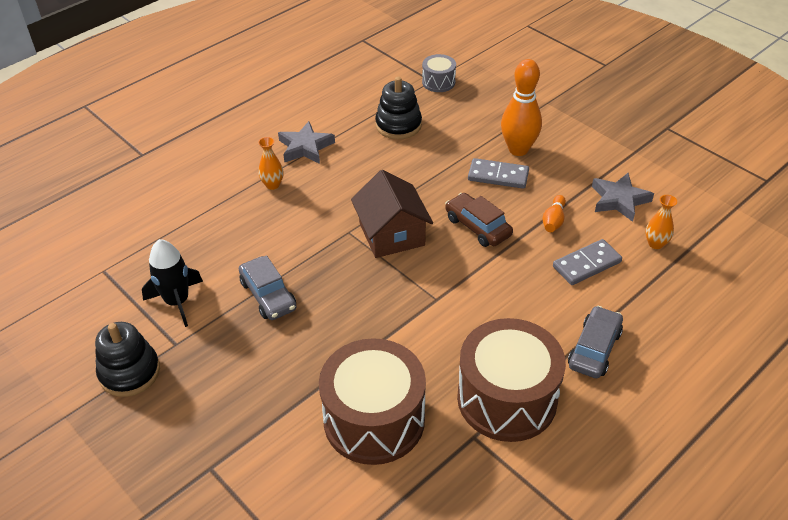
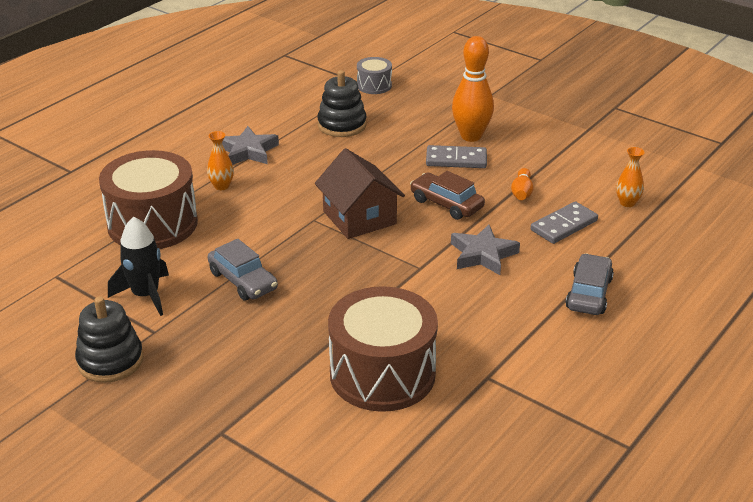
camera: 10 degrees left, 10 degrees down
(507, 398) = (512, 342): brown drum -> brown drum (152, 224)
(619, 200) = (582, 170): grey star -> grey star (482, 254)

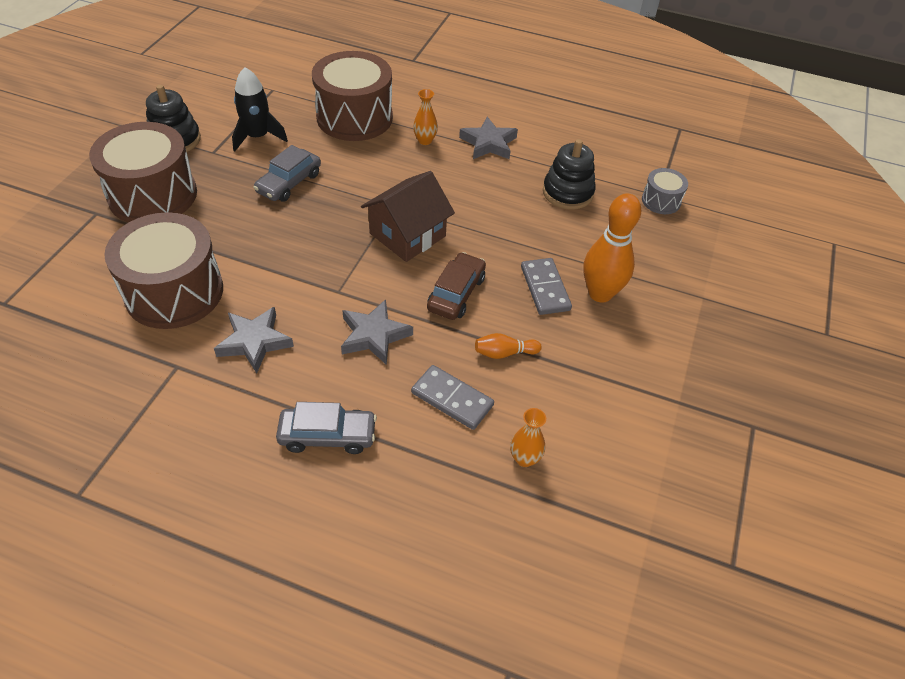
camera: 70 degrees right, 15 degrees up
(210, 383) = (153, 195): none -> brown drum
(470, 324) = (254, 342): none -> grey star

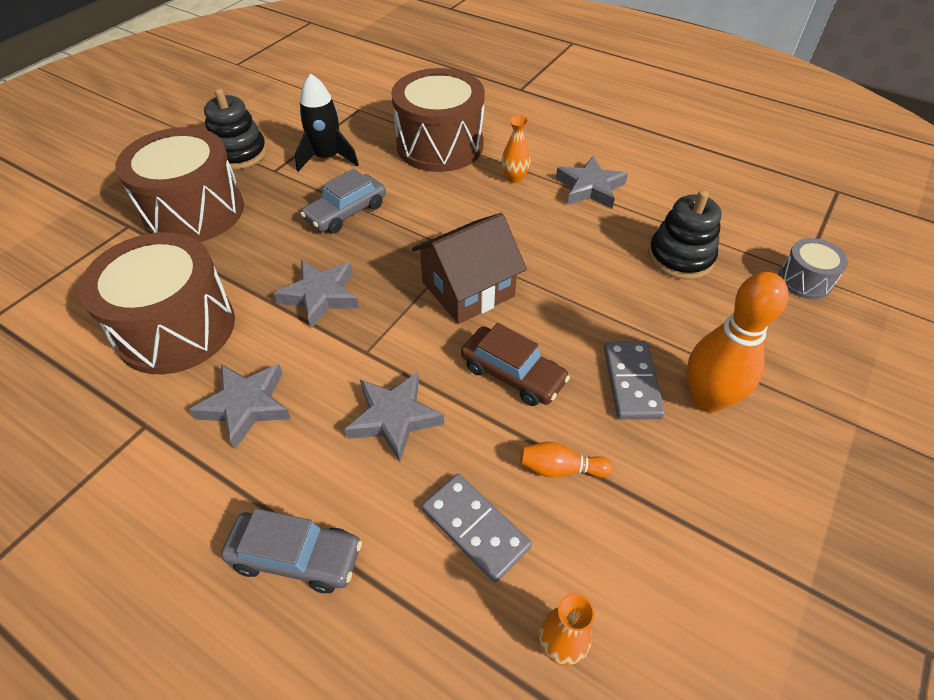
camera: 15 degrees right, 0 degrees up
(288, 253) = (320, 296): none -> grey star
(456, 293) = (512, 374): brown car -> brown car turned 90 degrees clockwise

